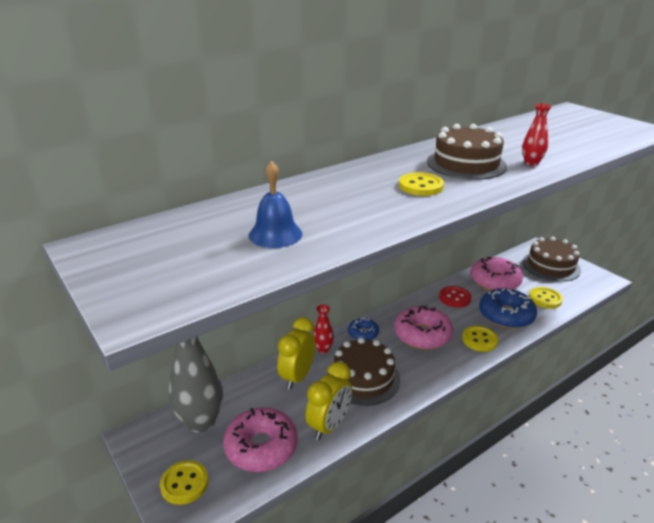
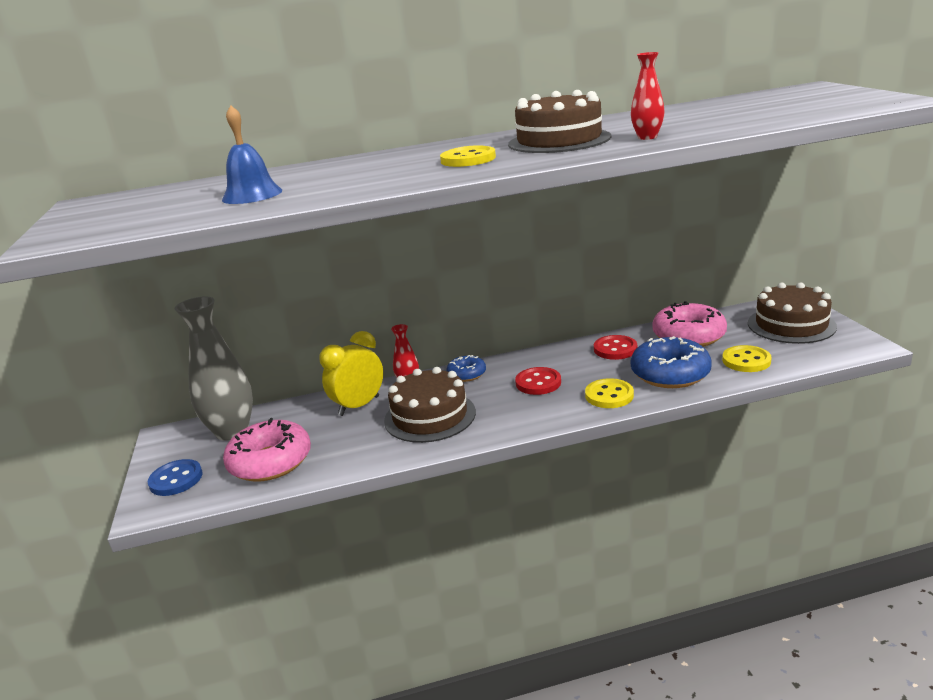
camera: 25 degrees right, 5 degrees down
(184, 483) = (176, 479): yellow button -> blue button
(329, 425) = (354, 454): yellow clock -> none
(422, 335) = (538, 383): pink donut -> red button

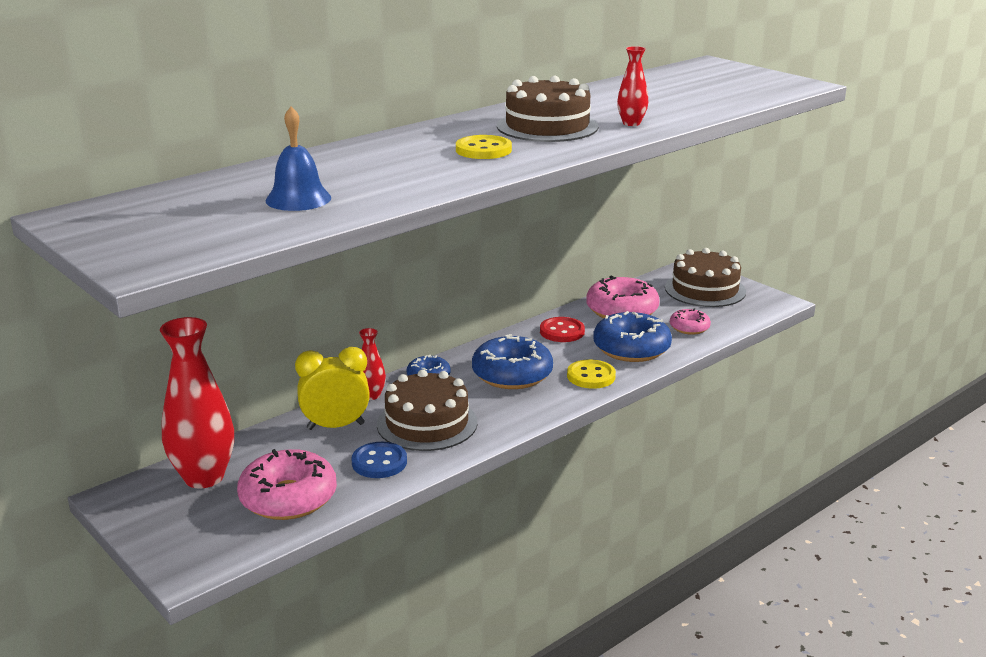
camera: 30 degrees left, 0 degrees up
(176, 479) = (188, 537): blue button -> blue button (379, 462)
(232, 431) = (204, 477): grey vase -> red vase
(359, 406) = (335, 426): yellow clock -> yellow clock turned 60 degrees clockwise
(538, 383) = (512, 374): red button -> blue donut
(746, 361) = (689, 328): yellow button -> pink donut

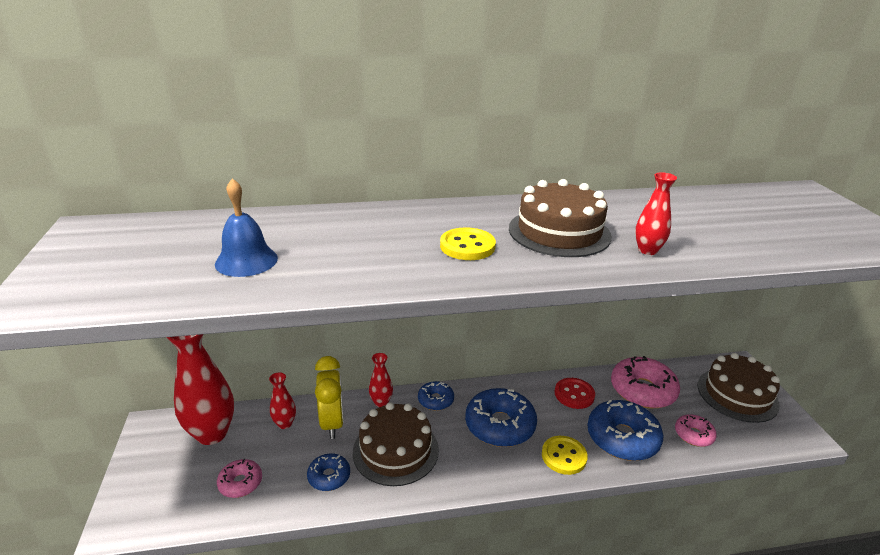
camera: 30 degrees right, 5 degrees up
(282, 443) = (285, 424): none -> red vase
(288, 498) = (240, 483): pink donut -> pink donut, size x0.54
(335, 426) = (332, 423): yellow clock -> yellow clock turned 60 degrees clockwise
(379, 462) = (329, 477): blue button -> blue donut

